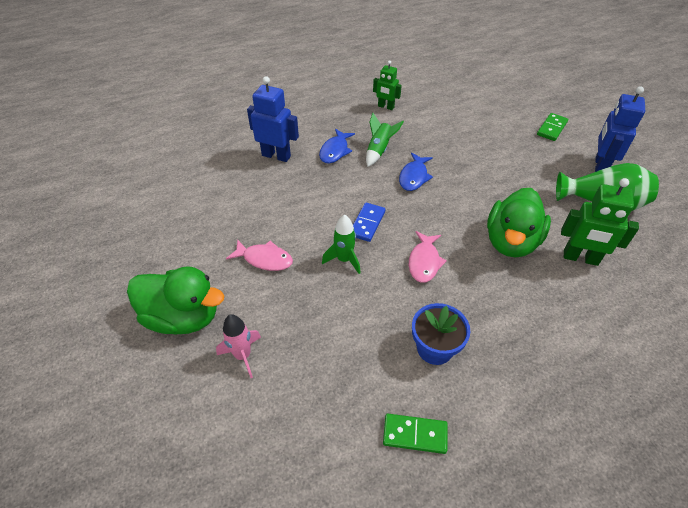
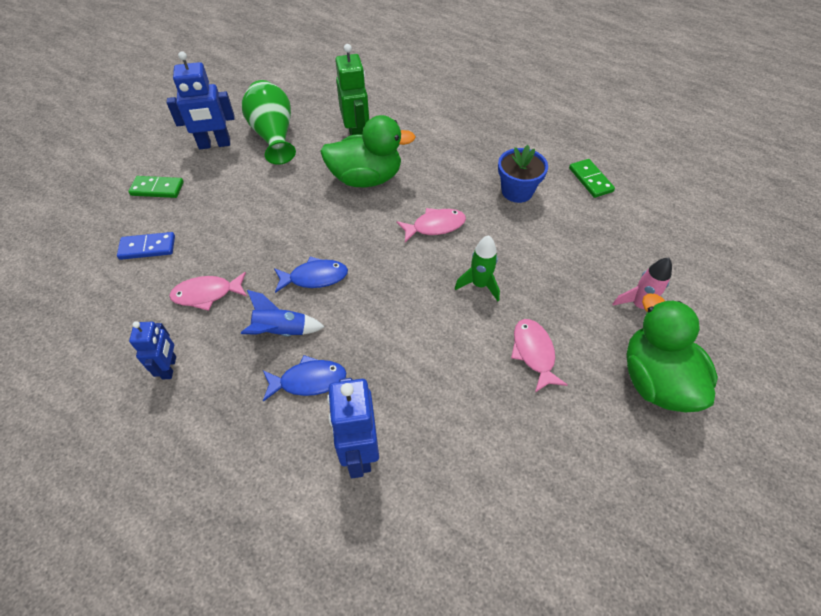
camera: 120 degrees left, 5 degrees up
(367, 223) = (417, 288): blue domino -> blue domino (147, 247)
(379, 150) = (281, 331): green rocket -> blue rocket
(386, 107) = (169, 367): green robot -> blue robot
(431, 129) = (207, 294): none -> pink fish

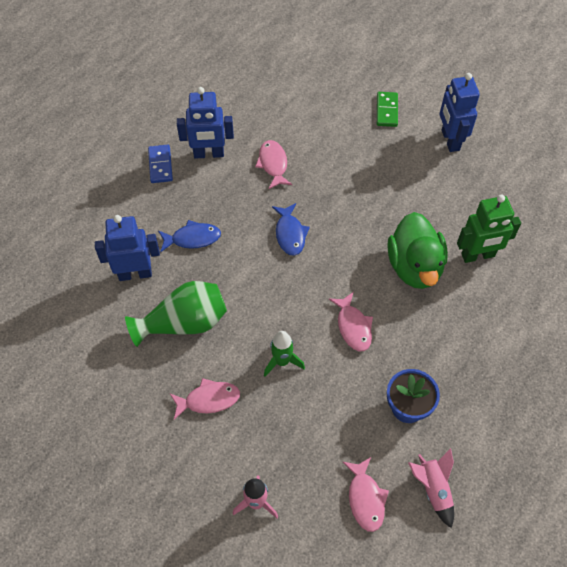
camera: 90 degrees right, 5 degrees up
(147, 247) = (320, 118): blue domino -> blue domino (160, 165)
(169, 367) = (209, 154): blue robot -> blue robot, size x1.59
(273, 135) = (469, 184): green vase -> green vase (184, 323)
(281, 331) = (237, 216): blue rocket -> none
(309, 380) = (193, 238): blue fish -> blue fish turned 90 degrees counterclockwise
(590, 180) = (433, 489): green domino -> pink rocket
(611, 223) = (365, 498): none -> pink fish
(655, 380) = (176, 498): green duck -> none

